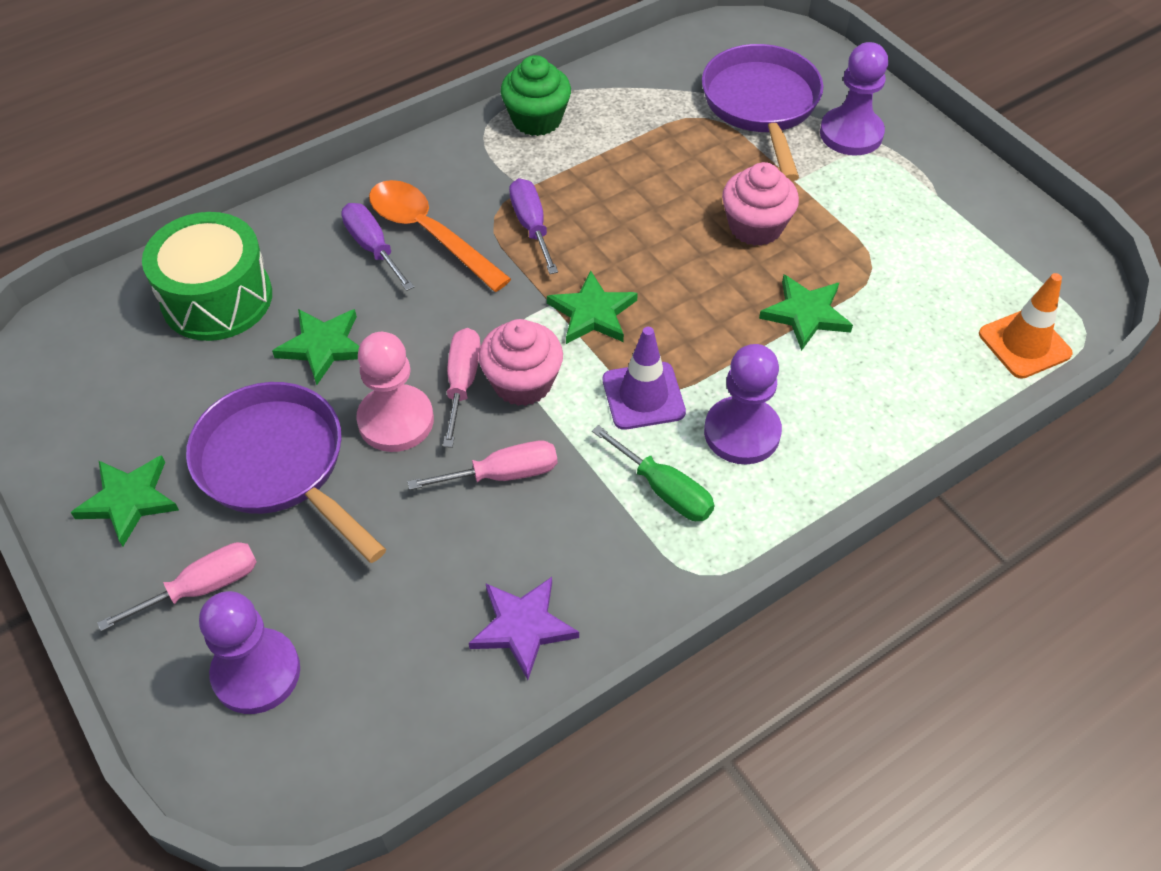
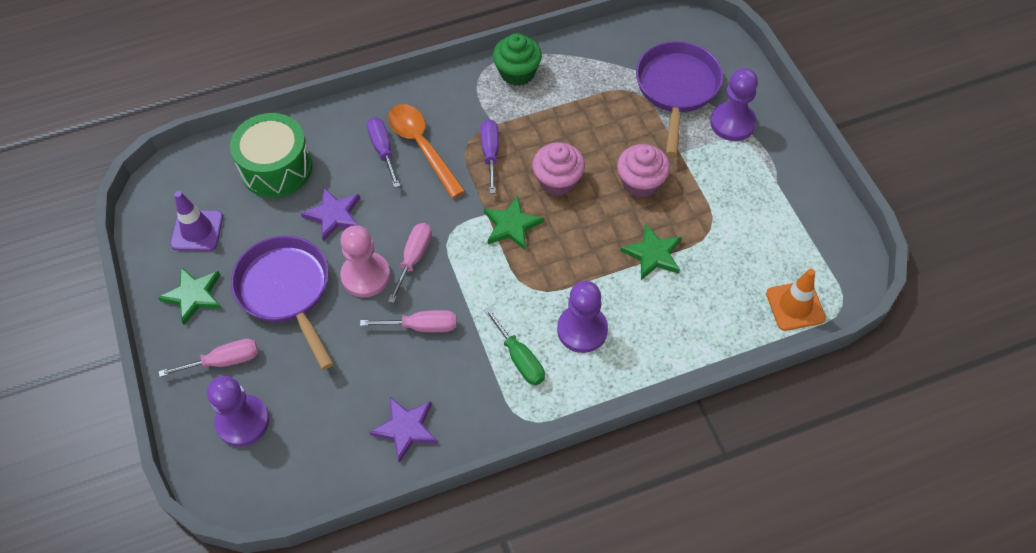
camera: 15 degrees right, 5 degrees up
(323, 346) = (334, 215): green star -> purple star
(522, 383) = (452, 266): pink cupcake -> pink cupcake (558, 181)
(643, 396) = (526, 291): purple traffic cone -> purple traffic cone (197, 230)

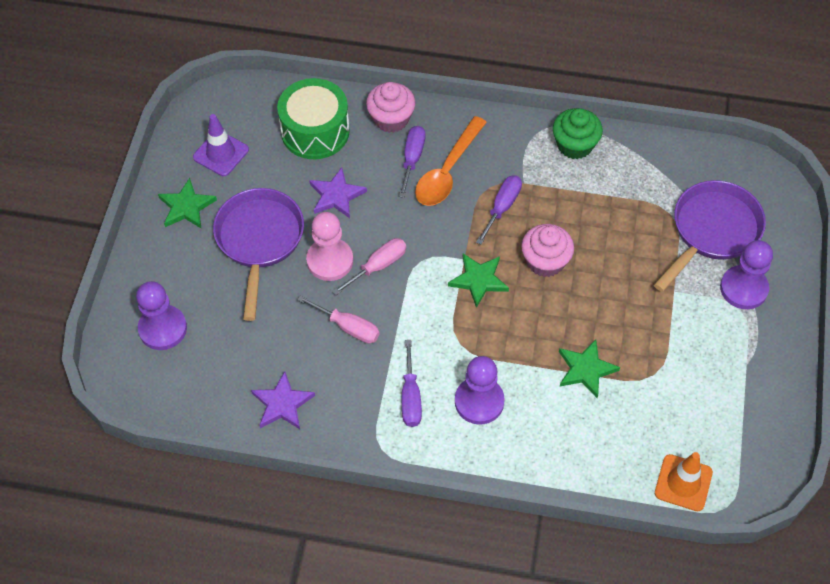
camera: 30 degrees right, 0 degrees up
(224, 361) = (177, 273): pink screwdriver -> none
(421, 146) = (447, 171): orange spoon -> orange spoon turned 150 degrees counterclockwise
(519, 358) = (410, 397): green screwdriver -> purple screwdriver
(641, 182) = (619, 300): pink cupcake -> pink cupcake (391, 119)

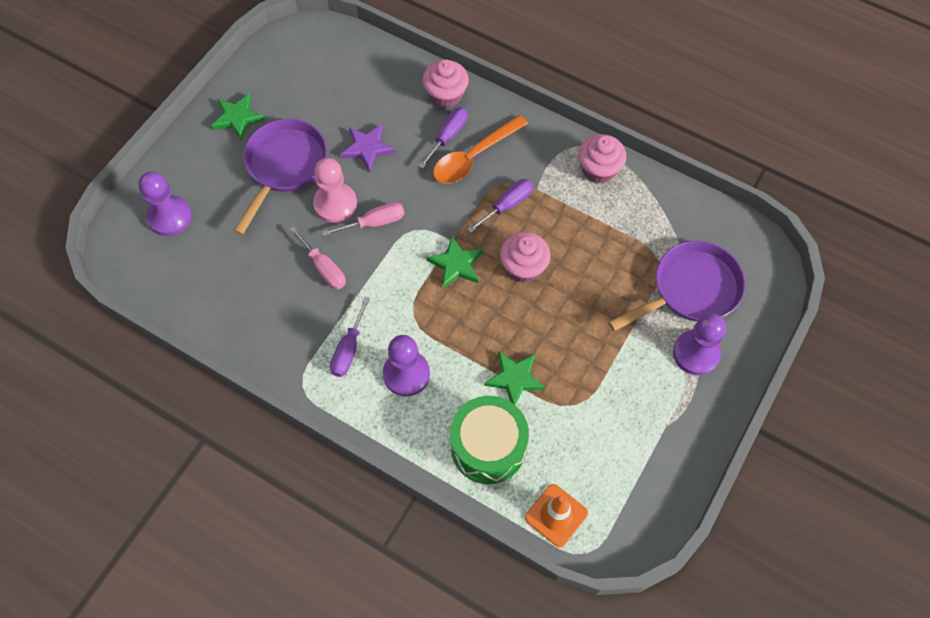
camera: 20 degrees right, 5 degrees up
(221, 153) = (287, 80): purple traffic cone -> none
(282, 404) = (237, 316): purple star -> none
(315, 131) = (375, 86): green drum -> green drum (488, 447)
(575, 145) = (599, 169): green cupcake -> pink cupcake

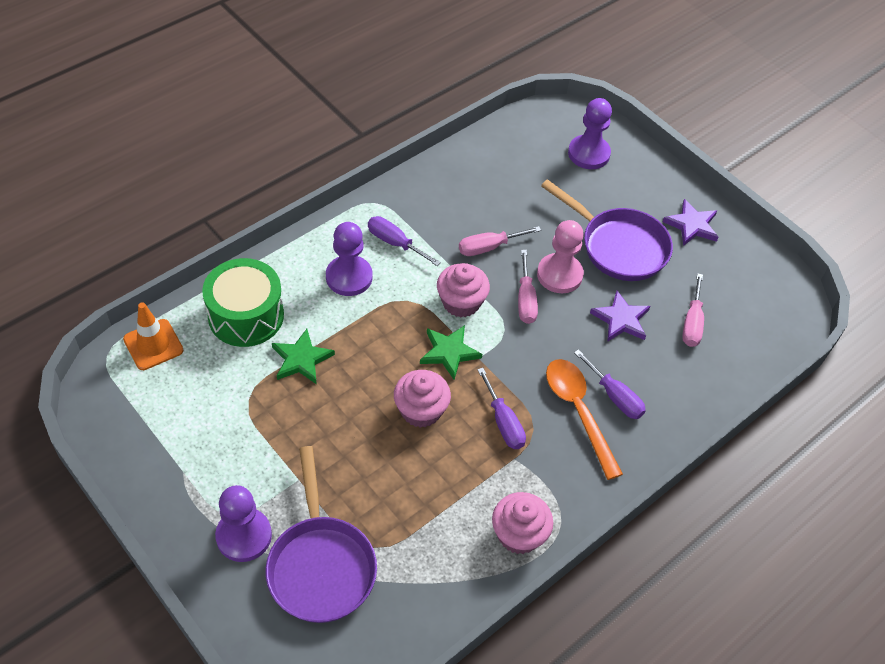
camera: 105 degrees right, 10 degrees down
(237, 118) = (692, 225): green star -> purple star
(350, 99) = (692, 323): none -> pink screwdriver
(445, 95) = (674, 413): pink cupcake -> pink cupcake (461, 302)

